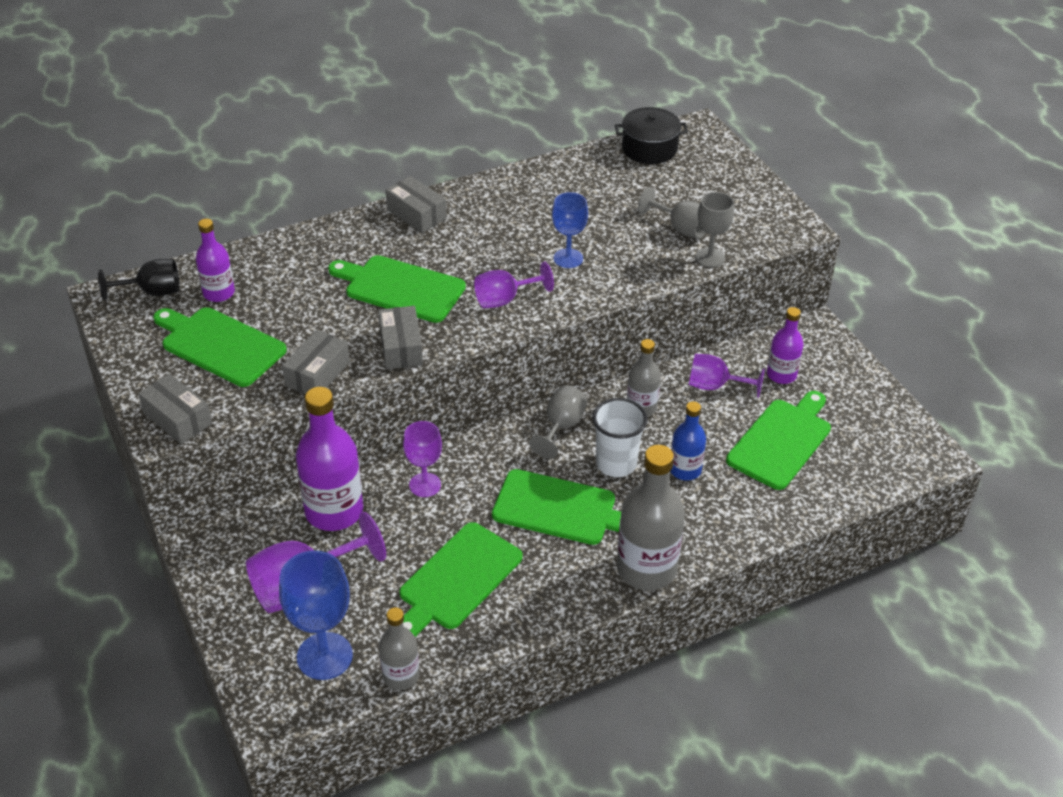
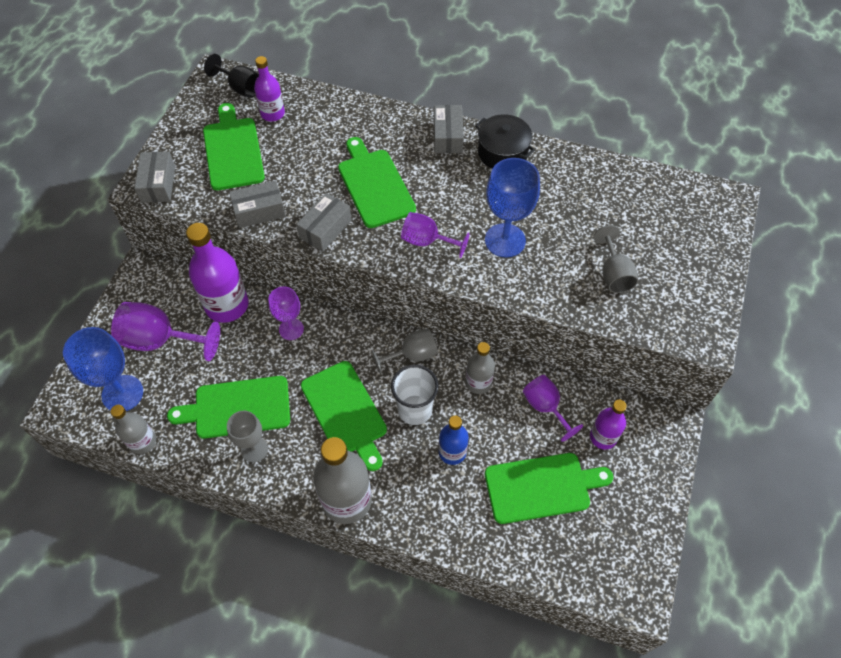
camera: 45 degrees right, 15 degrees up
(568, 258) = (505, 240): blue goblet -> blue goblet, size x1.57
(649, 148) = (670, 192): black pot -> black pot (502, 153)
(710, 258) = (606, 314): grey goblet -> grey goblet (254, 449)

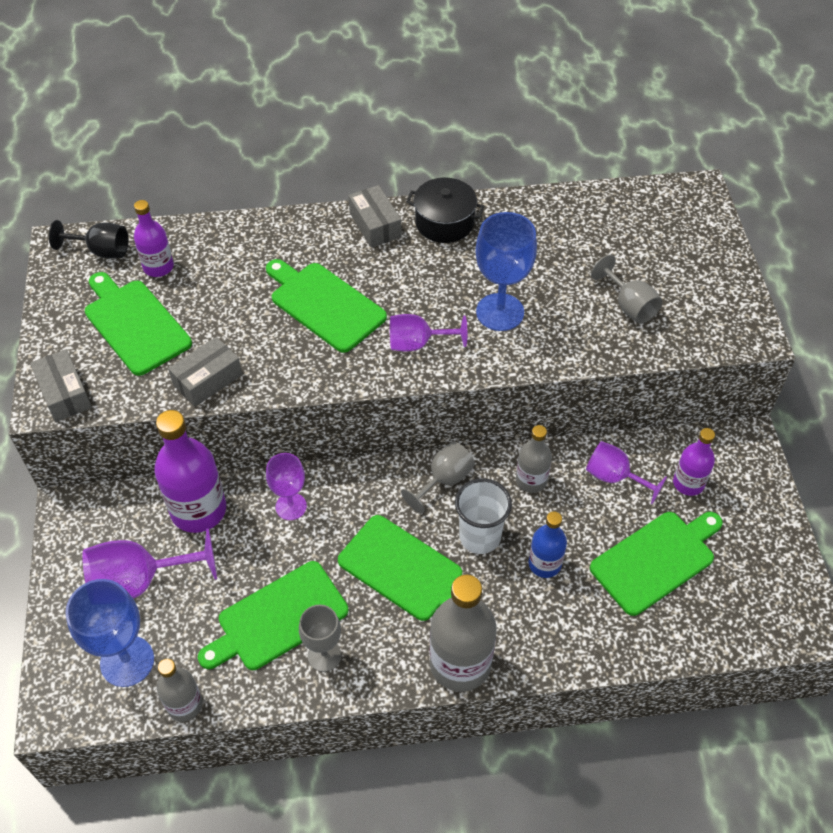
camera: 25 degrees left, 5 degrees down
(325, 229) = (296, 371): grey box -> none

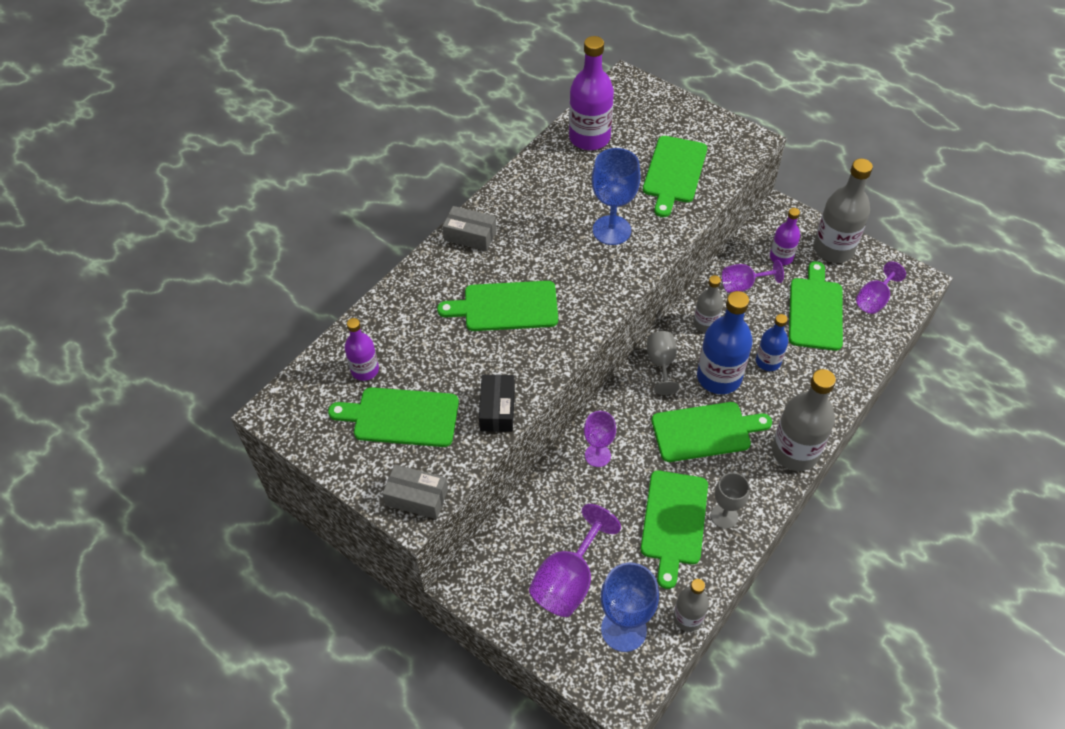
camera: 45 degrees left, 0 degrees up
(101, 251) = (309, 392): black goblet -> none
(198, 510) = (546, 508): purple bottle -> purple bottle (589, 138)
(207, 380) = (497, 409): grey box -> black box
(417, 343) = (591, 285): purple goblet -> purple goblet (874, 300)
(444, 222) = (510, 202): black pot -> none
(480, 536) = (719, 377): white cup -> blue bottle
(629, 306) = (674, 172): grey goblet -> green cutting board
(756, 520) = (833, 249): none -> grey bottle

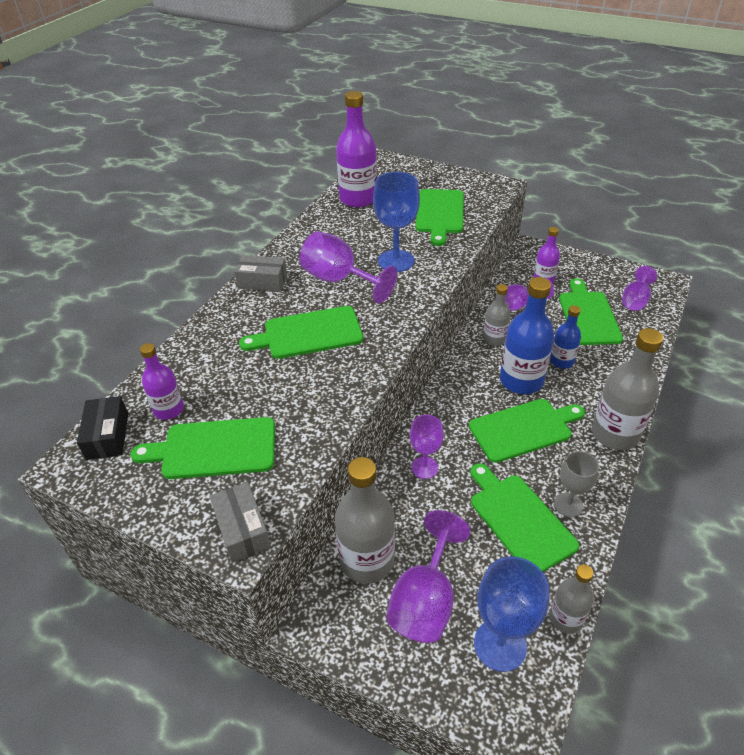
camera: 10 degrees left, 10 degrees down
(416, 497) = (242, 529): grey box -> grey box turned 60 degrees clockwise
(497, 409) = (318, 425): black box -> black box (107, 436)
(548, 246) = (339, 280): none -> purple goblet
(661, 364) = (464, 377): grey goblet -> none
(673, 522) = (519, 519): green cutting board -> green cutting board turned 150 degrees clockwise
(833, 249) = (585, 269): grey bottle -> grey bottle (367, 560)

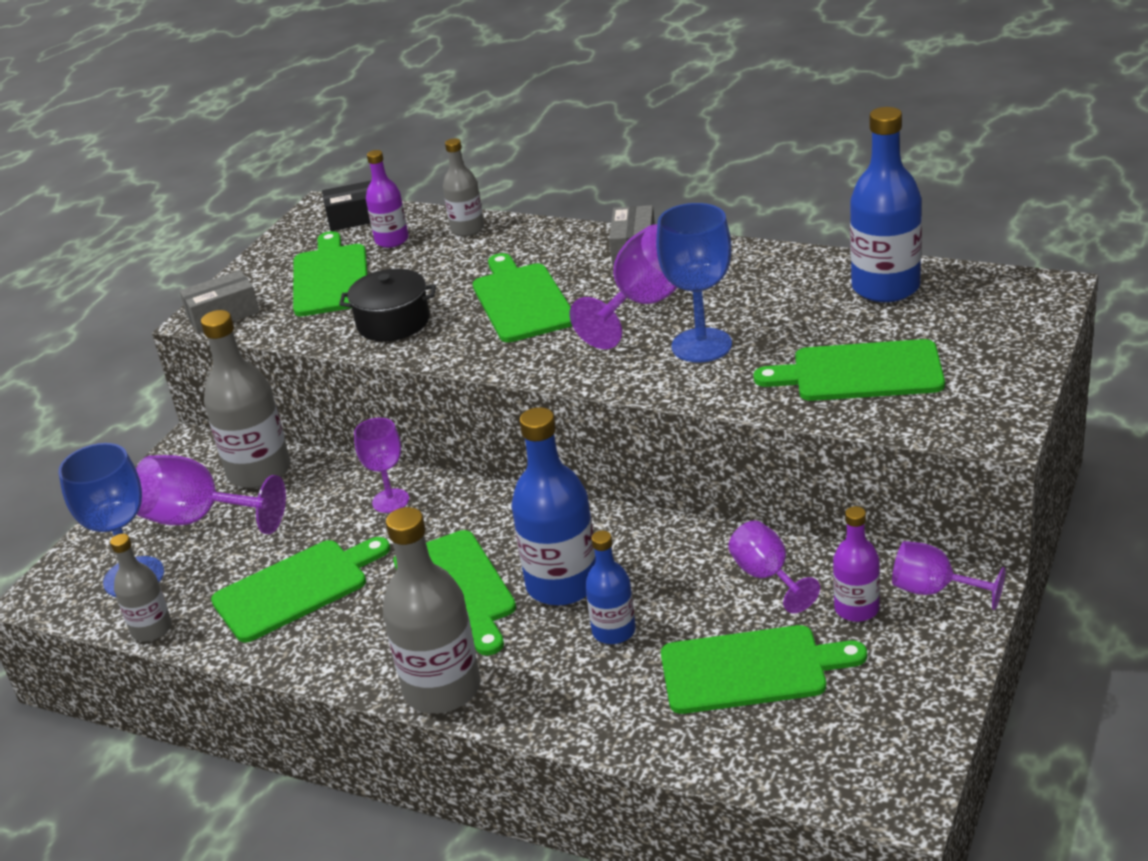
camera: 90 degrees right, 10 degrees down
(310, 403) = (393, 322): none -> black pot
(358, 199) = (885, 287): purple bottle -> blue bottle
(494, 339) = (665, 551): grey bottle -> grey bottle (467, 229)
(568, 505) = (313, 634): grey goblet -> none
(635, 300) = (815, 742): purple goblet -> purple goblet (934, 590)

